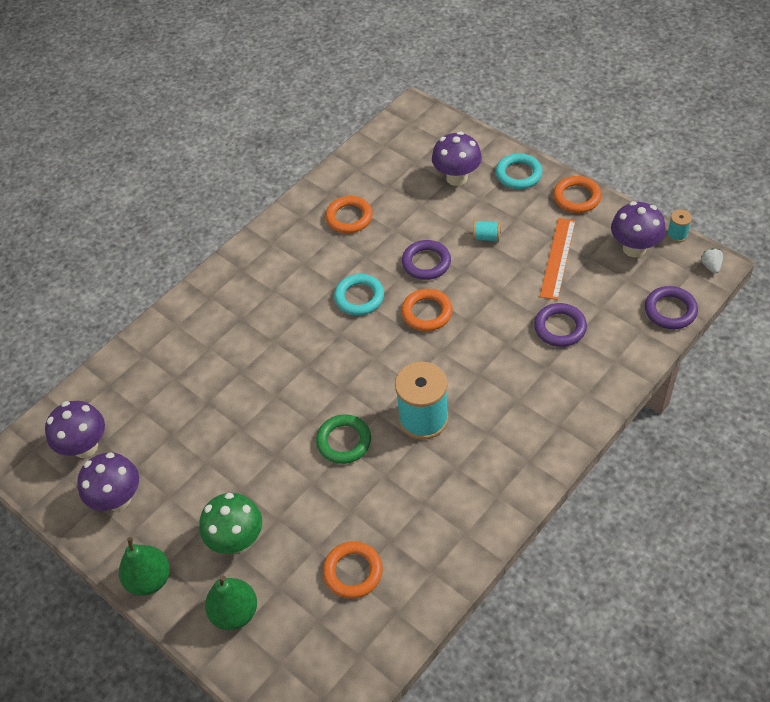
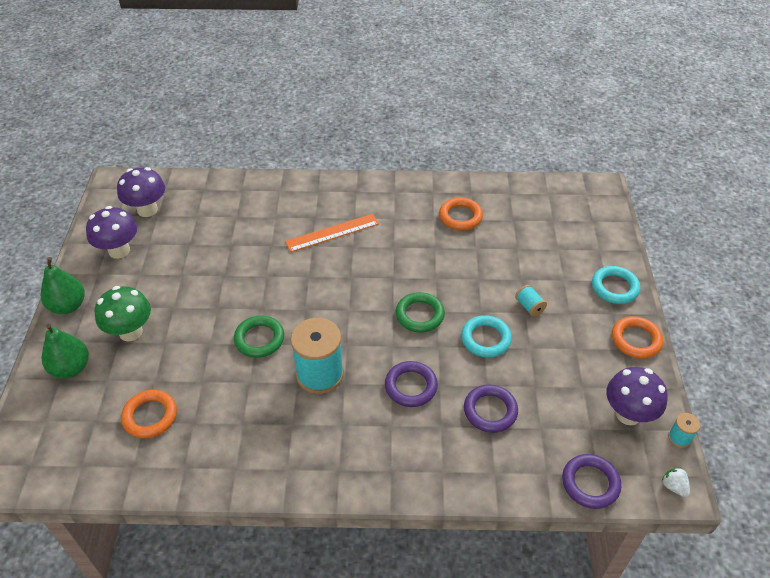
camera: 45 degrees right, 5 degrees down
(359, 297) = (394, 267): turquoise ring -> turquoise ring (485, 339)
(426, 263) = (466, 285): purple ring -> purple ring (411, 386)
(427, 312) = (419, 315): orange ring -> green ring
(457, 178) = (566, 252): purple mushroom -> none
(558, 258) = (559, 365): orange ruler -> orange ruler (332, 233)
(710, 266) = (674, 487): white strawberry -> white strawberry turned 75 degrees counterclockwise

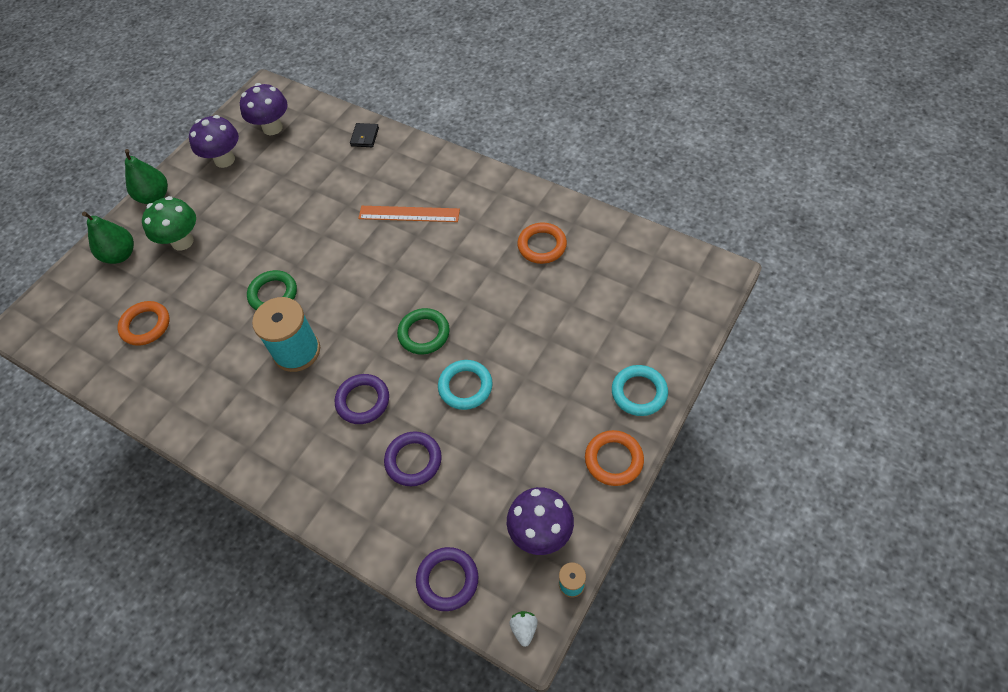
camera: 35 degrees right, 10 degrees up
(243, 189) = (365, 137): none -> black wallet
(529, 306) = (534, 373): turquoise spool -> none

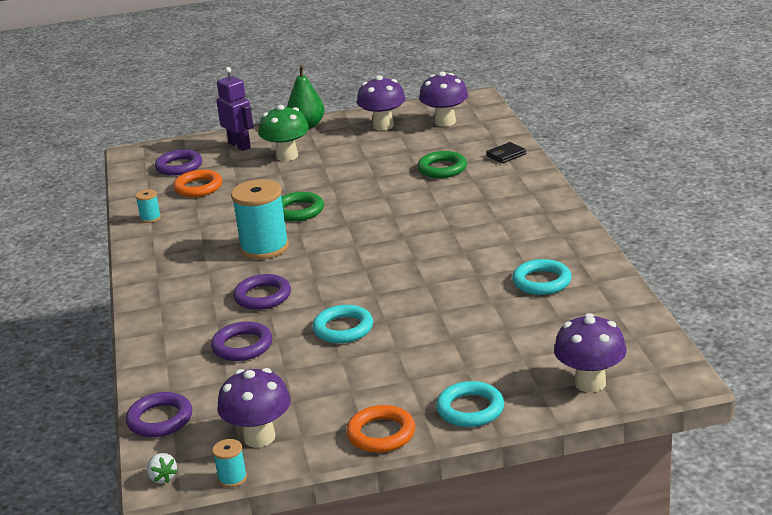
camera: 45 degrees right, 30 degrees down
(92, 313) = (179, 166): none -> purple ring
(120, 255) = (240, 145): green pear -> purple robot
(147, 388) = (150, 218): none -> turquoise spool
(409, 214) = (466, 213): orange ruler -> none
(424, 333) = (363, 284): green ring -> green ring (442, 169)
(524, 629) = (162, 478): white strawberry -> white strawberry turned 105 degrees clockwise
(542, 246) = (541, 282): orange ring -> turquoise ring
(678, 314) = (590, 383): none -> purple mushroom

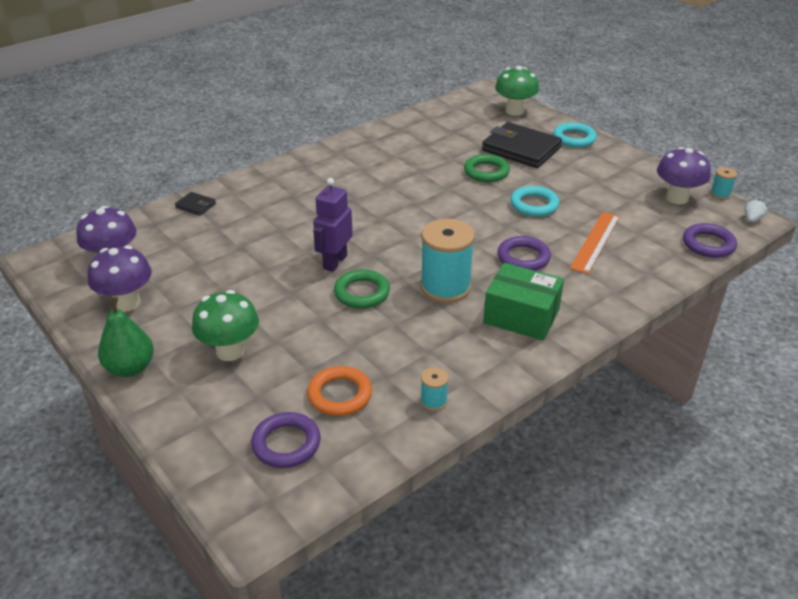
camera: 120 degrees left, 10 degrees up
(189, 274) = (521, 316): none -> green box
(240, 145) = (205, 409): purple robot -> purple robot (335, 262)
(242, 346) = (595, 242): purple ring -> orange ruler
(381, 434) = (626, 159): orange ring -> none
(442, 169) = (236, 233): green ring -> green ring (486, 172)
(474, 356) = (521, 149): none -> black wallet
(541, 282) = (413, 146): turquoise ring -> none
(590, 383) = (514, 111): purple mushroom -> green mushroom

